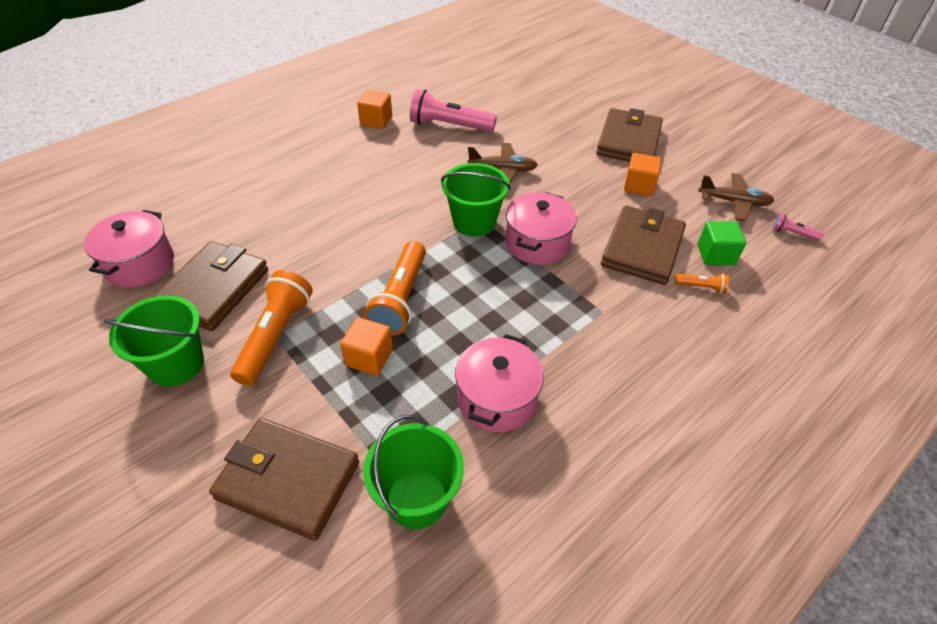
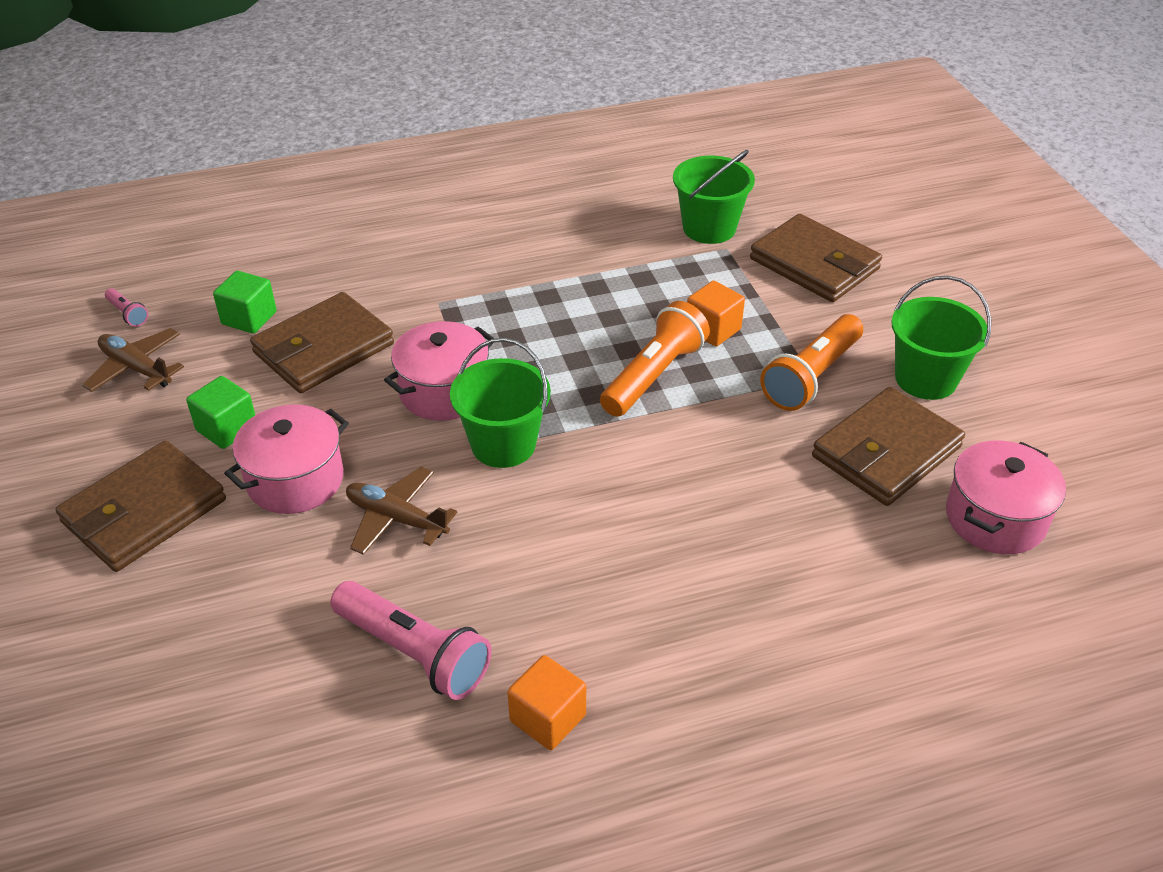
camera: 155 degrees left, 5 degrees down
(497, 399) = (603, 266): pink pot -> pink pot (295, 480)
(639, 186) = (227, 428): orange cube -> green cube
(701, 287) = (309, 294): orange flashlight -> none

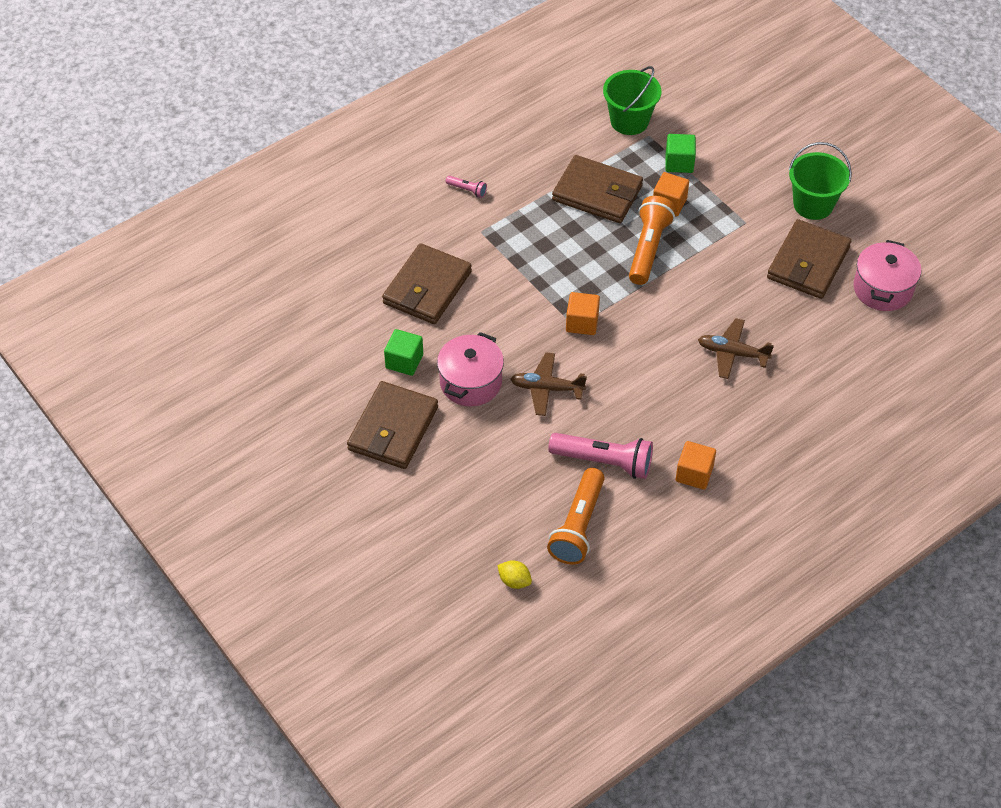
camera: 20 degrees left, 10 degrees up
(128, 314) = (275, 298): pink flashlight -> pink flashlight (467, 190)
(136, 368) = (314, 337): brown plane -> brown plane (732, 353)
(145, 807) = (514, 581): none -> yellow lemon
(249, 318) = (361, 279): green cube -> green cube (679, 163)
(444, 391) = (524, 297): pink pot -> none
(503, 444) = (582, 323): green bucket -> orange cube
(811, 377) = (744, 222): orange flashlight -> orange flashlight (578, 526)
(814, 264) = (711, 133): brown wallet -> brown wallet (597, 193)

